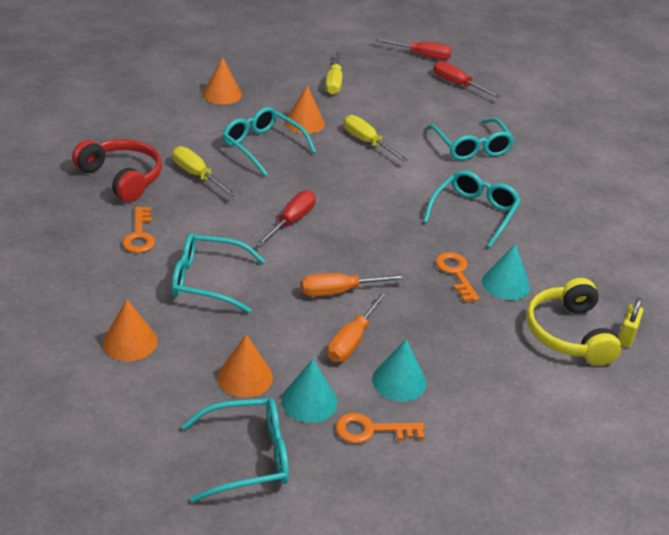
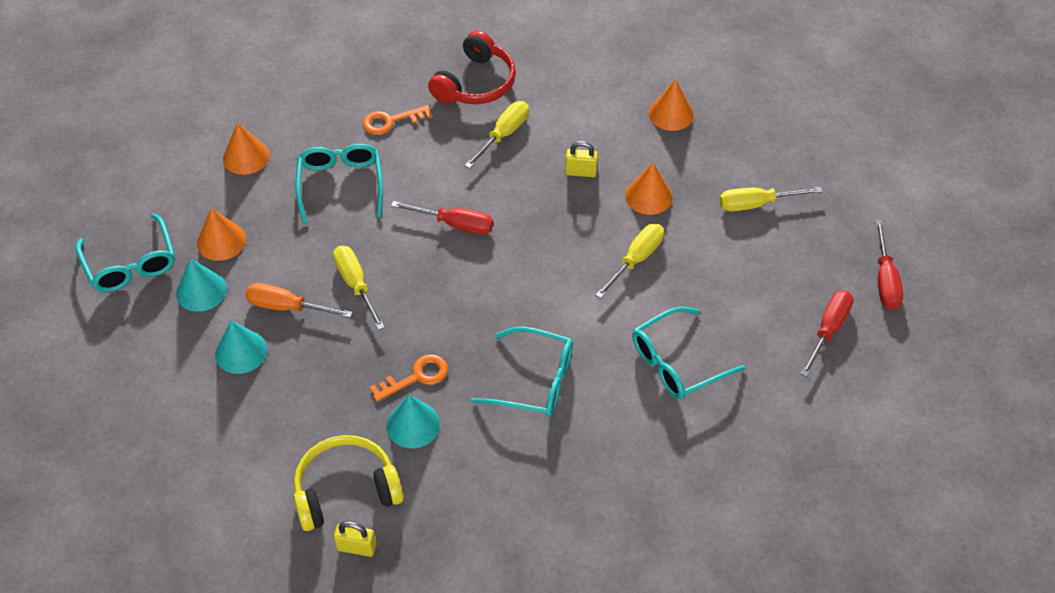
camera: 80 degrees right, 15 degrees up
(263, 147) = (580, 172): turquoise glasses -> yellow padlock
(340, 291) = (355, 284): orange screwdriver -> yellow screwdriver
(372, 430) = (175, 341): orange key -> none

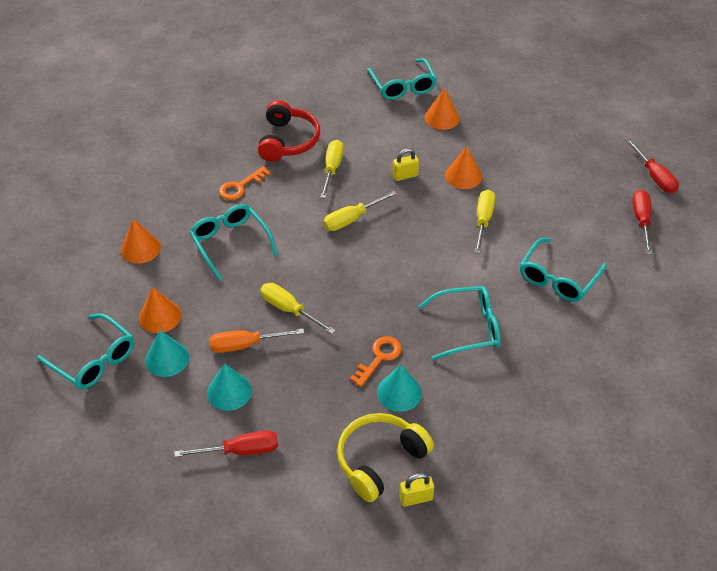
camera: 25 degrees left, 5 degrees down
(455, 224) = (337, 241): red screwdriver -> red screwdriver (241, 451)
(650, 57) = (402, 86): none -> turquoise glasses
(756, 204) = (539, 157): yellow screwdriver -> yellow screwdriver (351, 219)

